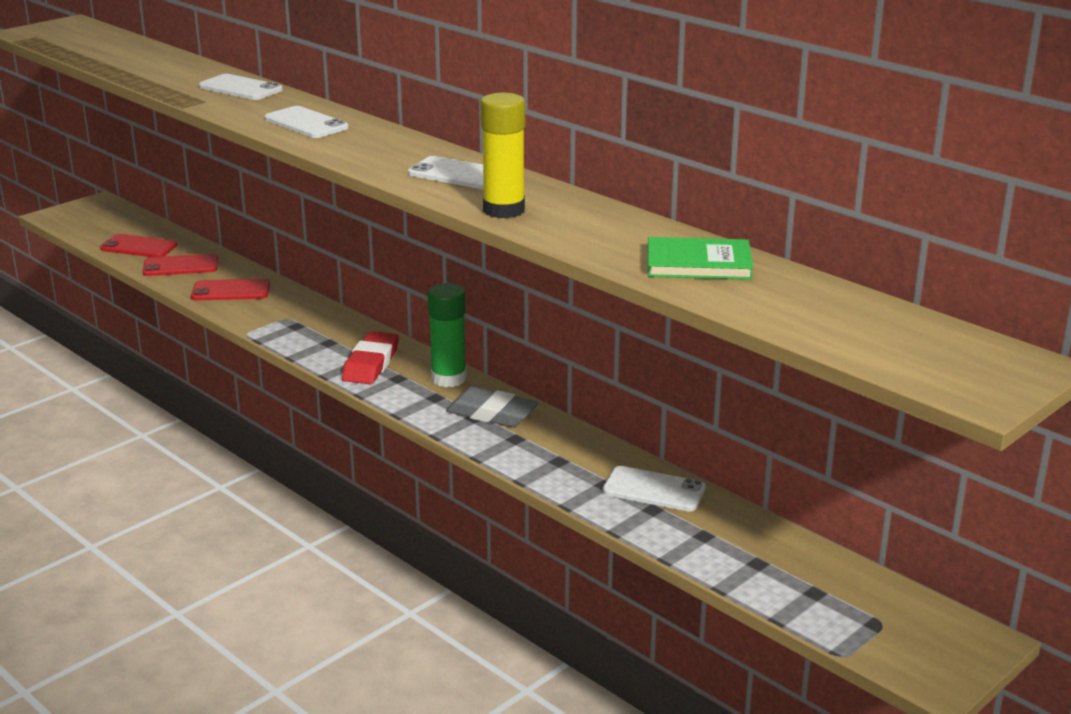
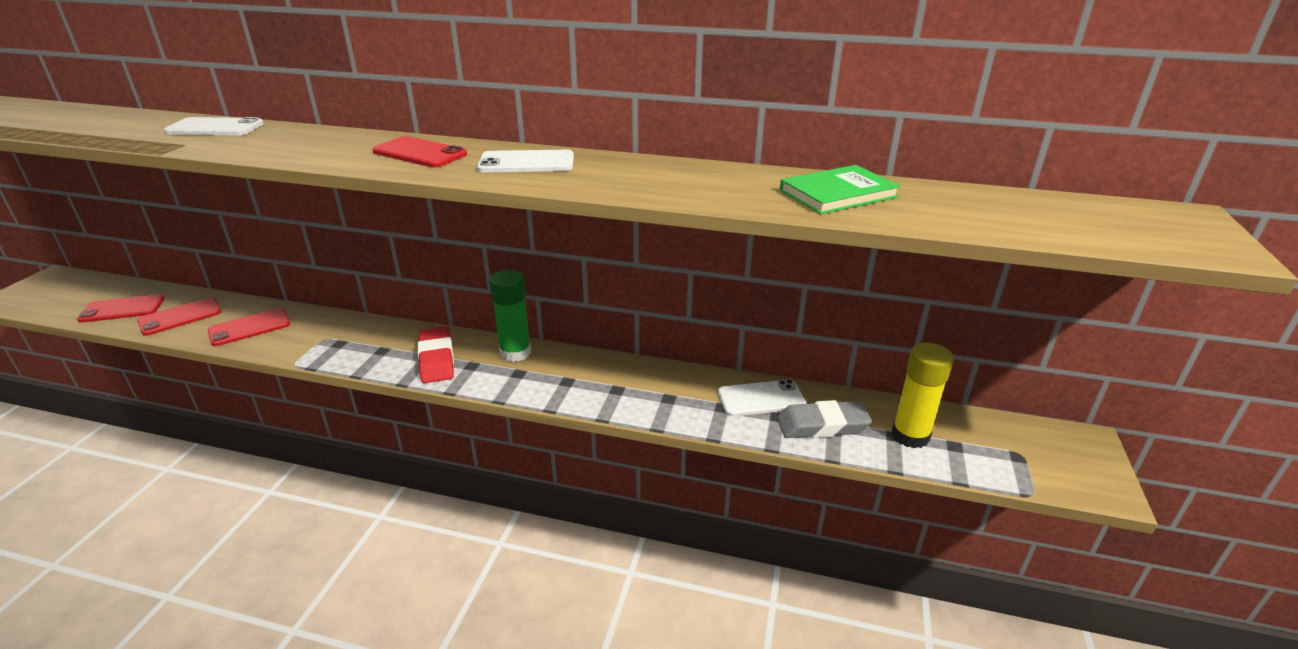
camera: 30 degrees left, 5 degrees up
(306, 123) = (320, 146): white phone -> none
(379, 146) = (420, 153): none -> red phone
(492, 413) = (578, 373): grey eraser -> grey eraser (822, 425)
(504, 210) = (611, 185): yellow glue stick -> yellow glue stick (910, 435)

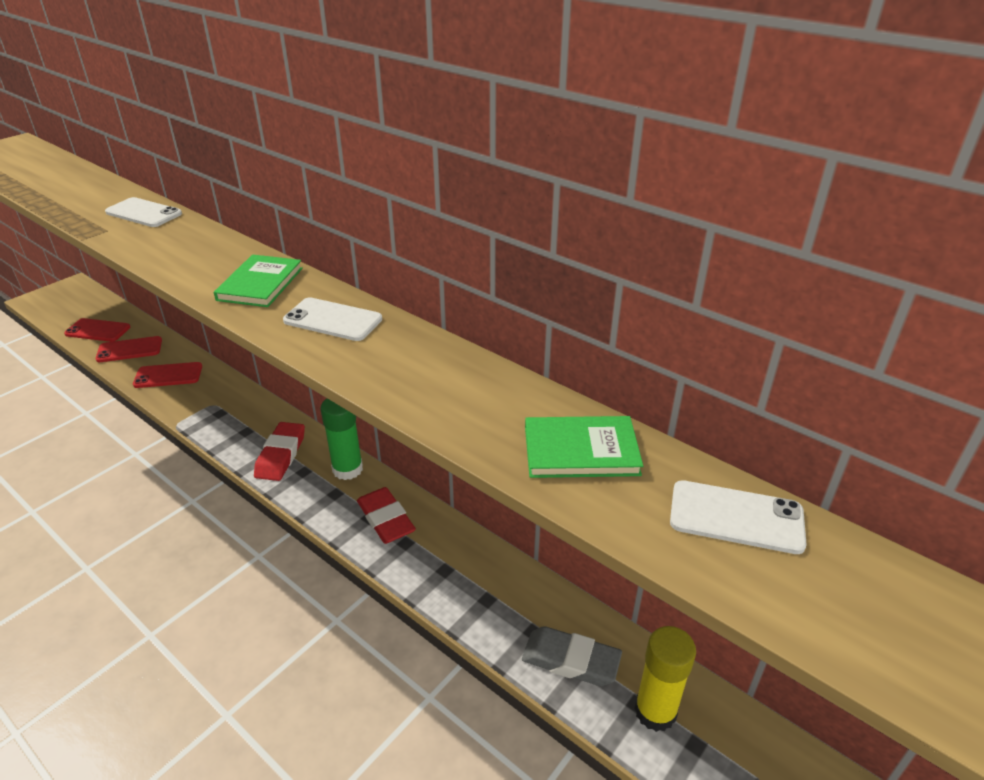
camera: 25 degrees right, 5 degrees up
(420, 153) = (260, 284): red phone -> green book
(584, 378) = (386, 519): none -> red eraser
(761, 398) = (532, 604): white phone -> white phone (736, 517)

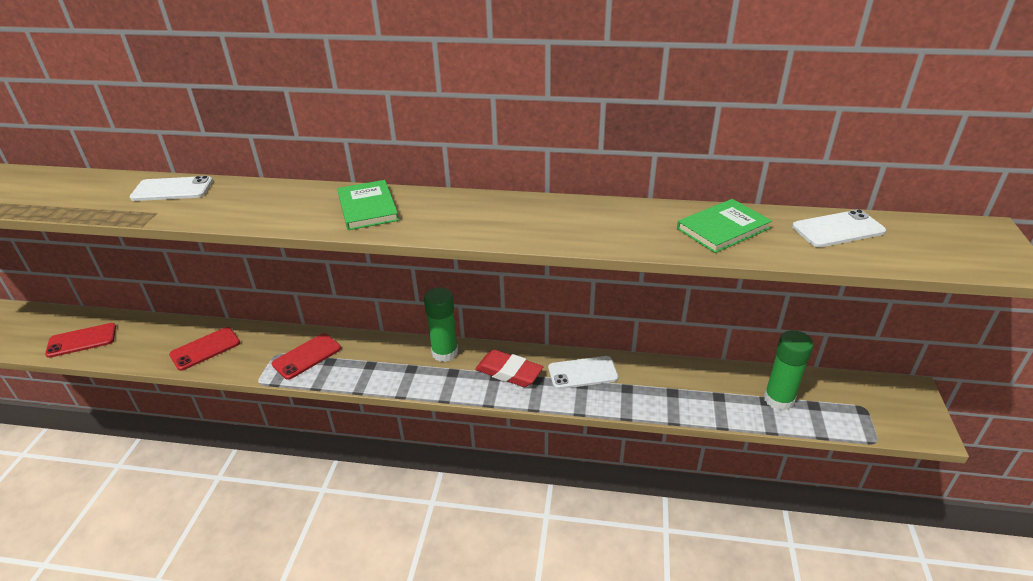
camera: 30 degrees left, 0 degrees up
(129, 350) = (138, 343): red phone -> red phone (307, 356)
(281, 455) = (379, 365): red eraser -> none
(333, 320) = (462, 212): white phone -> white phone (582, 373)
(570, 660) = (709, 397): grey eraser -> none
(655, 711) = (778, 399): yellow glue stick -> green glue stick

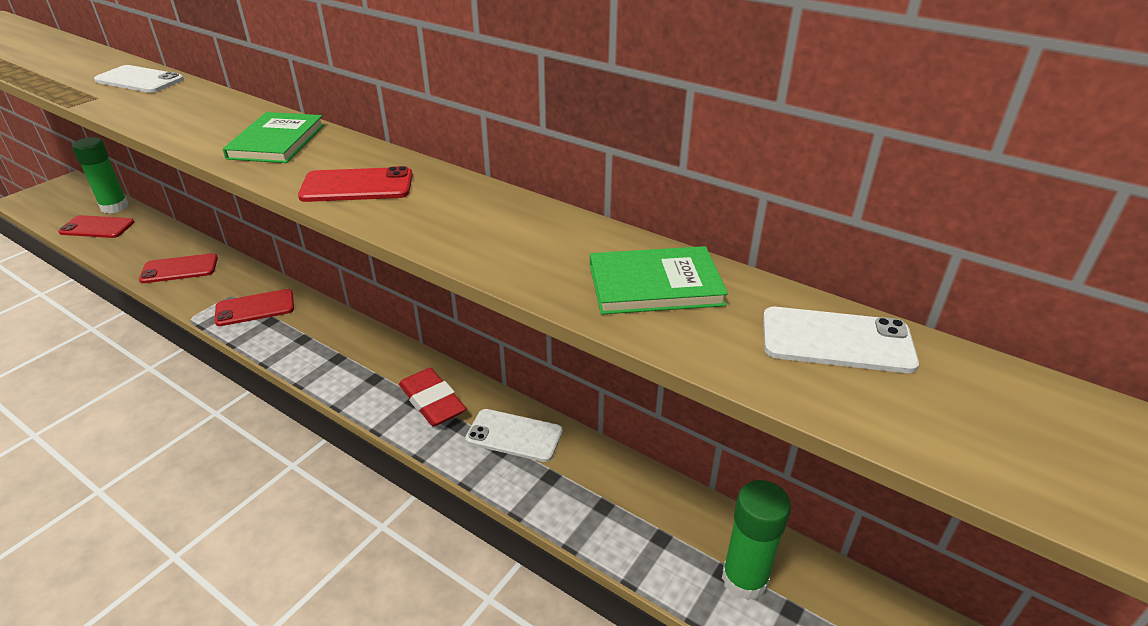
camera: 25 degrees right, 0 degrees up
(445, 352) = (386, 353): green glue stick -> green glue stick (114, 207)
(472, 222) = (357, 186): none -> red phone

